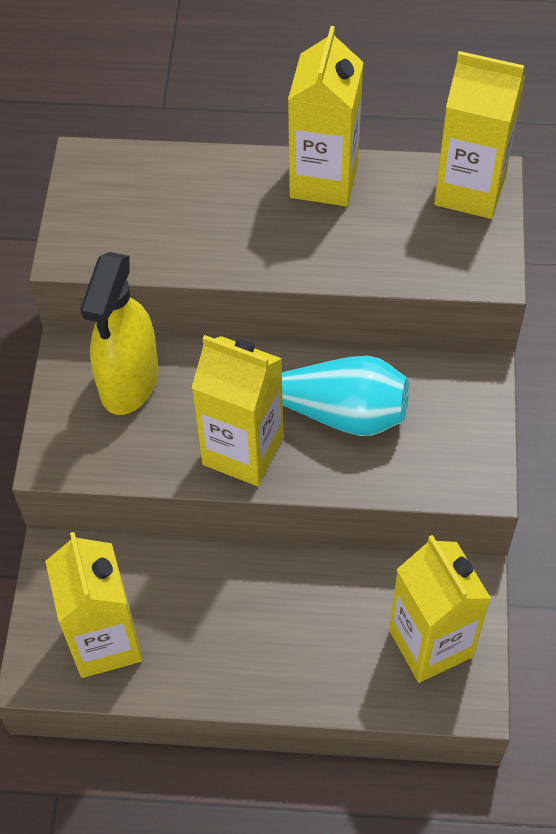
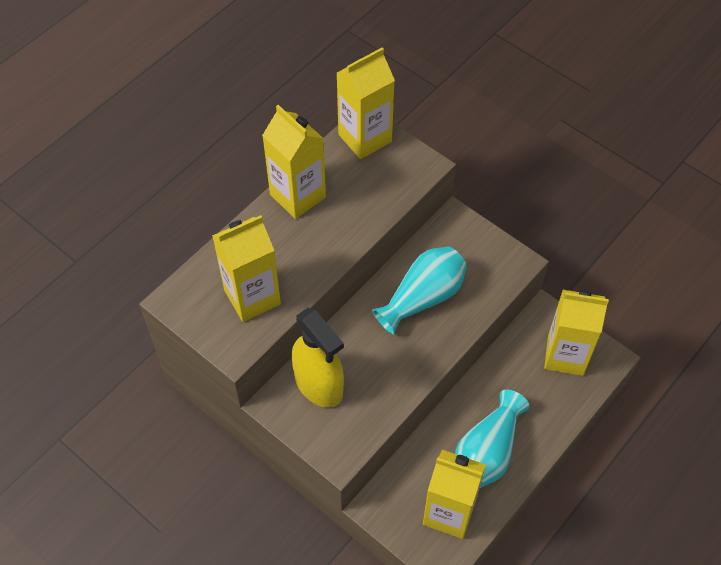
camera: 55 degrees left, 0 degrees up
(219, 635) = (487, 451): none -> turquoise vase
(243, 451) = (411, 357): yellow carton -> yellow carton (252, 297)

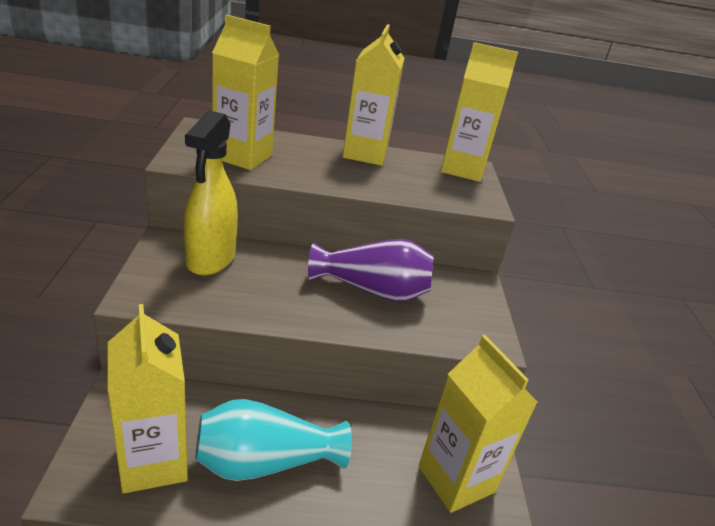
camera: 45 degrees right, 25 degrees down
(423, 297) = (373, 290): turquoise vase -> purple vase

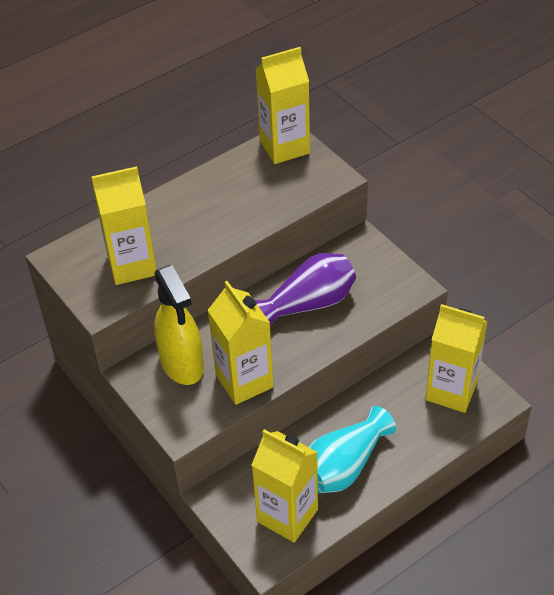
camera: 30 degrees left, 15 degrees up
(365, 154) = (204, 187): yellow carton -> yellow carton (244, 381)

